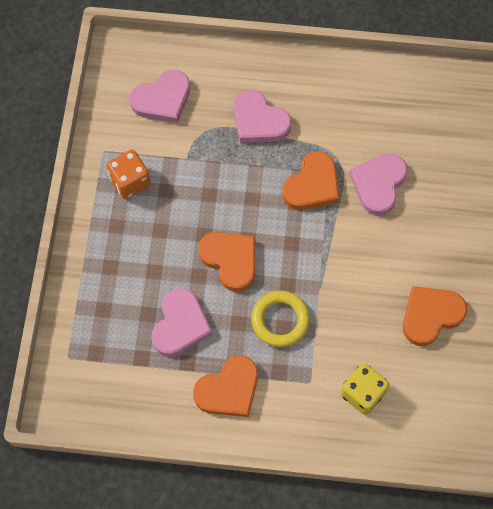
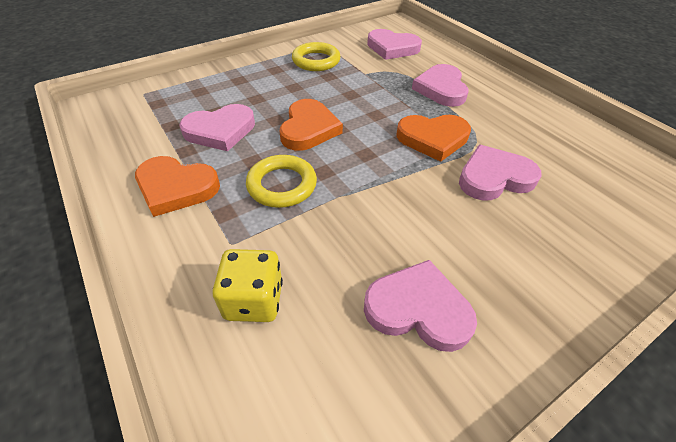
camera: 50 degrees right, 20 degrees down
(130, 181) = (316, 61): orange dice -> yellow ring
(430, 315) = (418, 309): orange heart -> pink heart

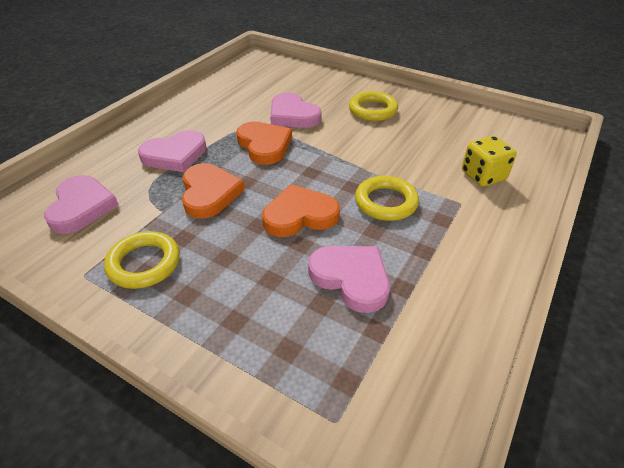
camera: 115 degrees left, 5 degrees down
(176, 188) = (449, 263): orange heart -> orange heart (209, 193)
(418, 309) = (423, 124): pink heart -> none
(485, 264) = (372, 110): none -> yellow ring

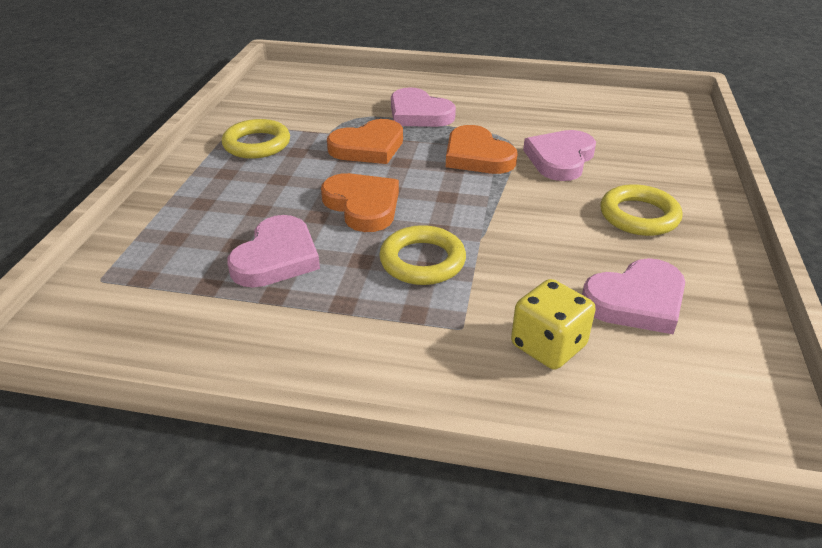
camera: 70 degrees right, 5 degrees down
(81, 207) = (314, 98): pink heart -> pink heart (636, 301)
(264, 145) = (477, 156): orange heart -> orange heart turned 105 degrees clockwise

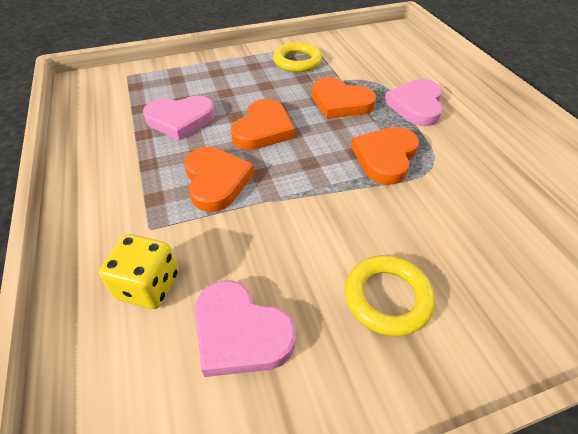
camera: 60 degrees right, 10 degrees up
(422, 261) = (216, 181): yellow ring -> orange heart
(560, 159) = (435, 208): pink heart -> none

